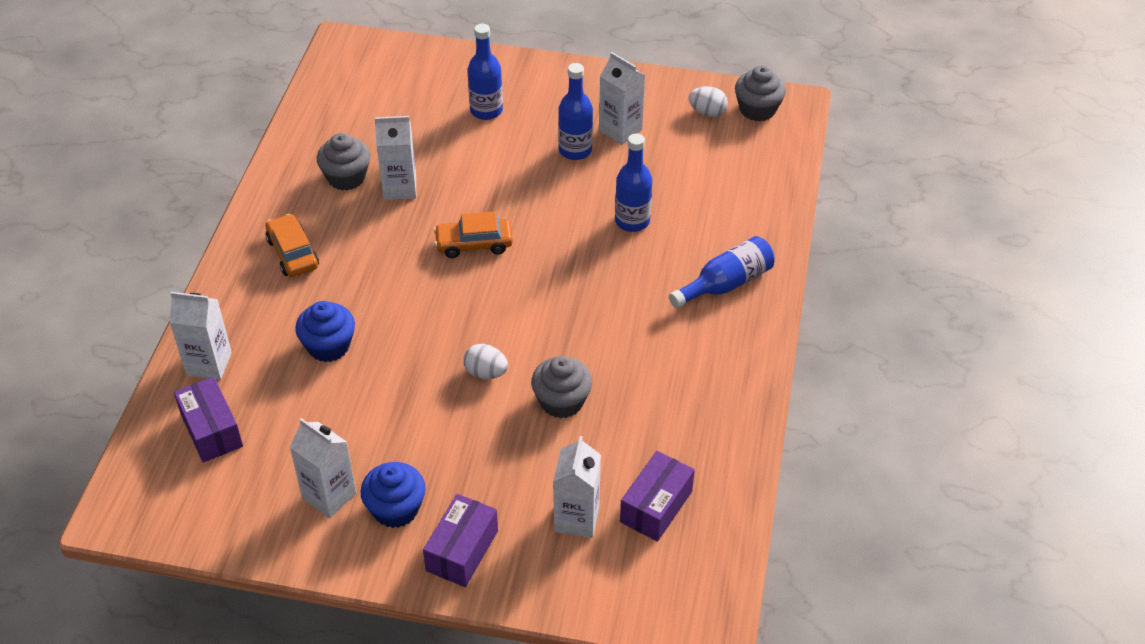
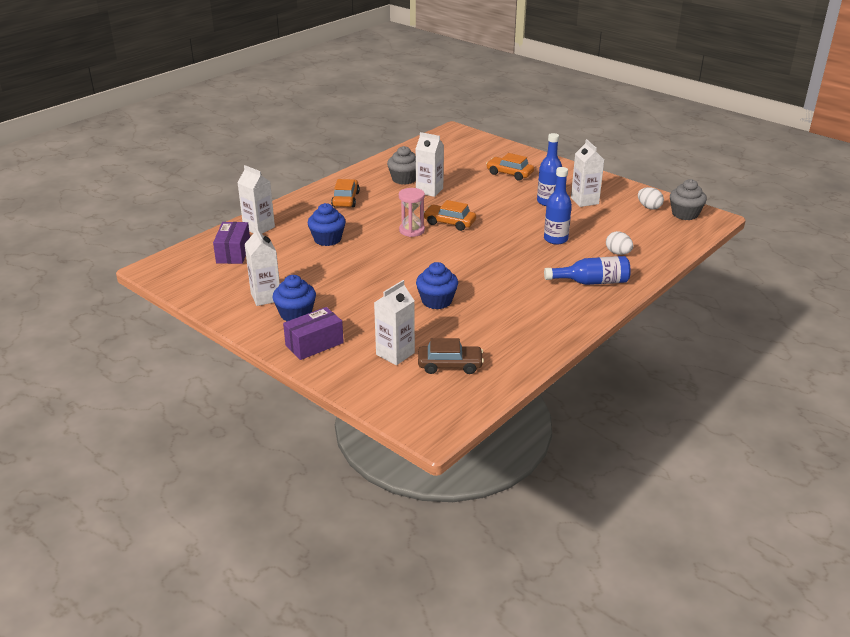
camera: 30 degrees right, 15 degrees down
(434, 280) = (412, 230): none -> pink hourglass
(486, 110) = (509, 174): blue bottle -> orange car
(486, 373) = (403, 275): white egg -> white egg (618, 253)
(561, 401) = (436, 301): grey cupcake -> blue cupcake
(656, 506) = (450, 365): purple box -> brown car

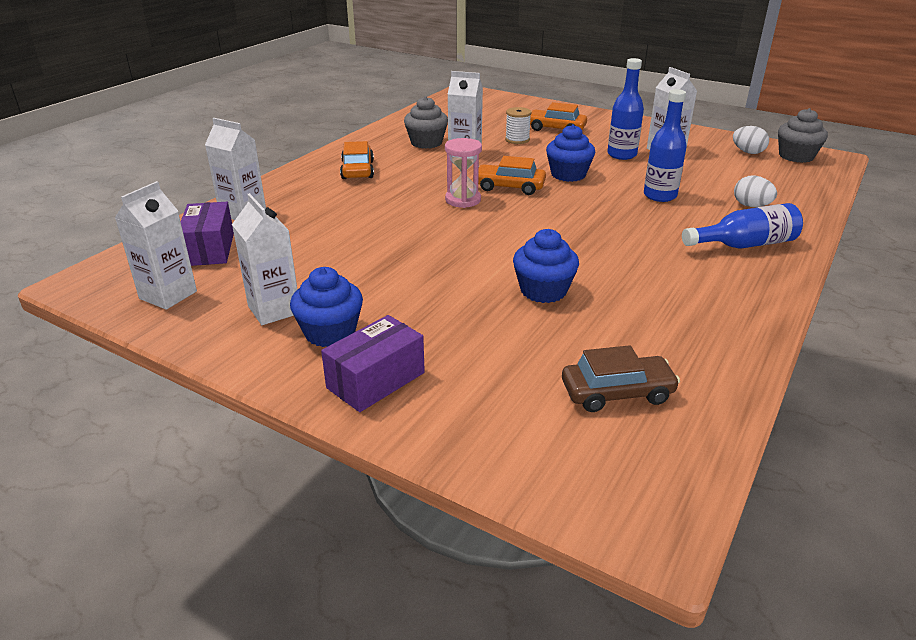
camera: 10 degrees left, 0 degrees up
(327, 239) = (348, 220): blue cupcake -> blue cupcake (568, 175)
(395, 354) = (518, 382): white carton -> white carton (168, 295)
(474, 182) = (517, 140): none -> white spool

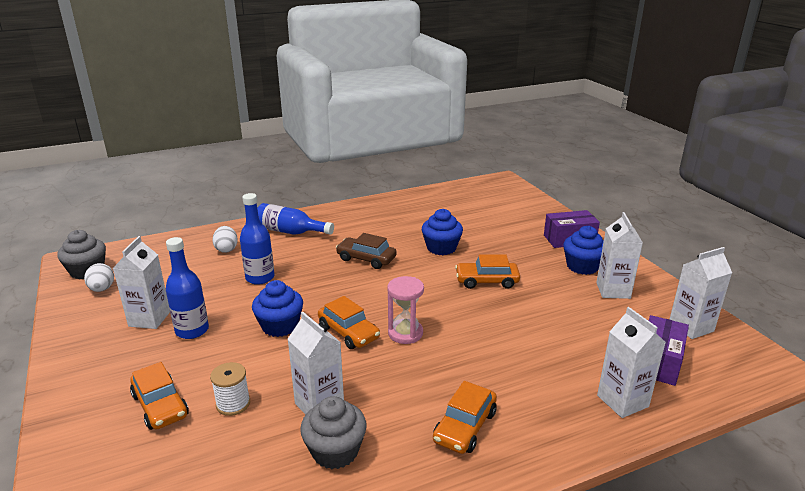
camera: 145 degrees left, 5 degrees down
(439, 268) = (487, 281): none -> orange car
(617, 392) = (467, 205): brown car -> brown car (366, 259)

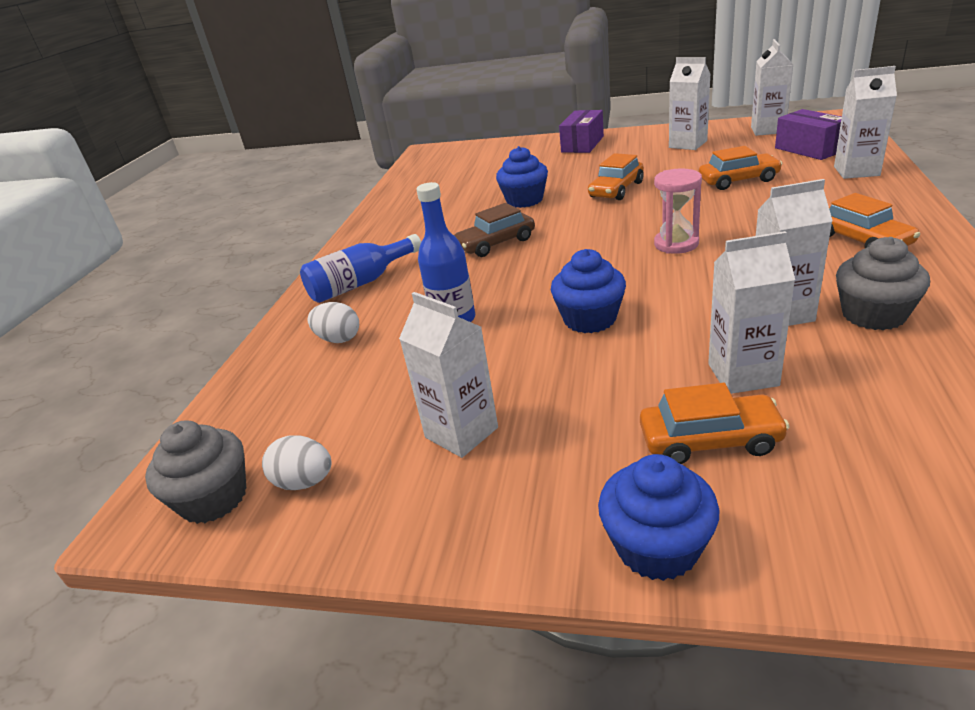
camera: 50 degrees left, 5 degrees up
(192, 330) = (535, 392): blue bottle -> none
(233, 404) = (743, 375): white spool -> white carton
(348, 332) = (645, 275): orange car -> orange car (738, 180)
(582, 266) = (636, 148): blue cupcake -> blue cupcake (657, 547)

